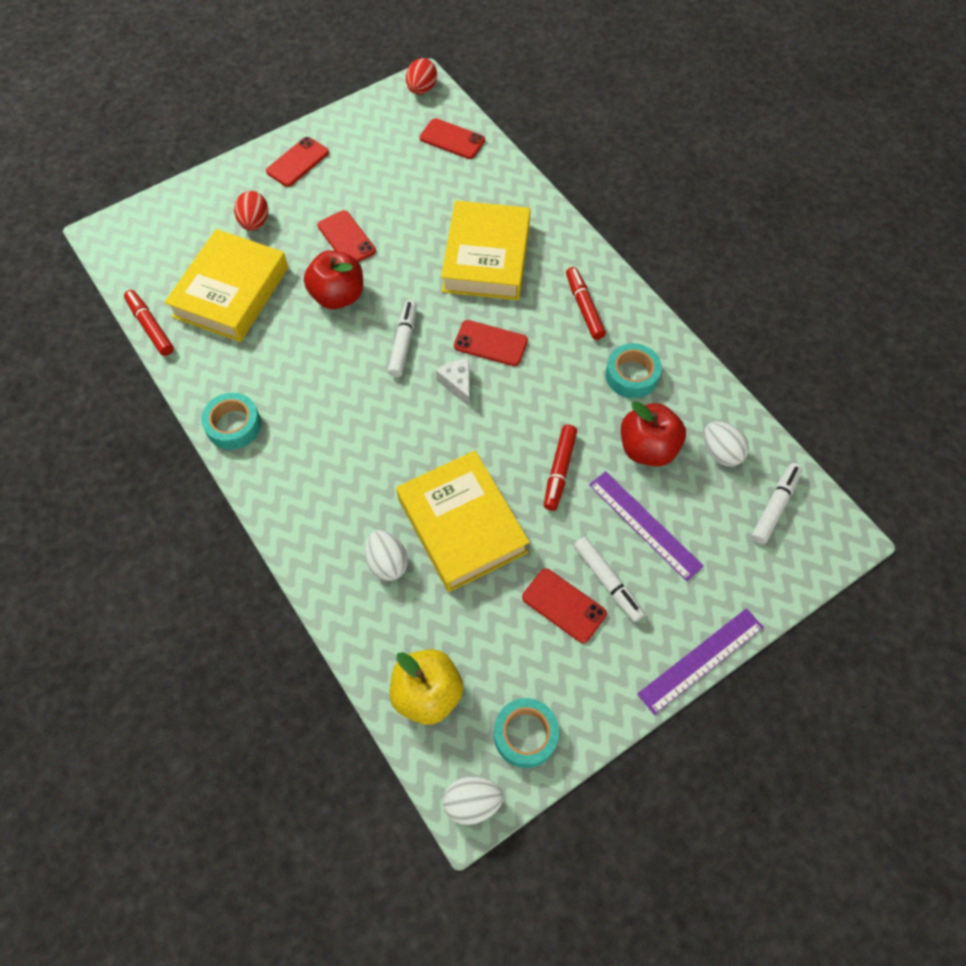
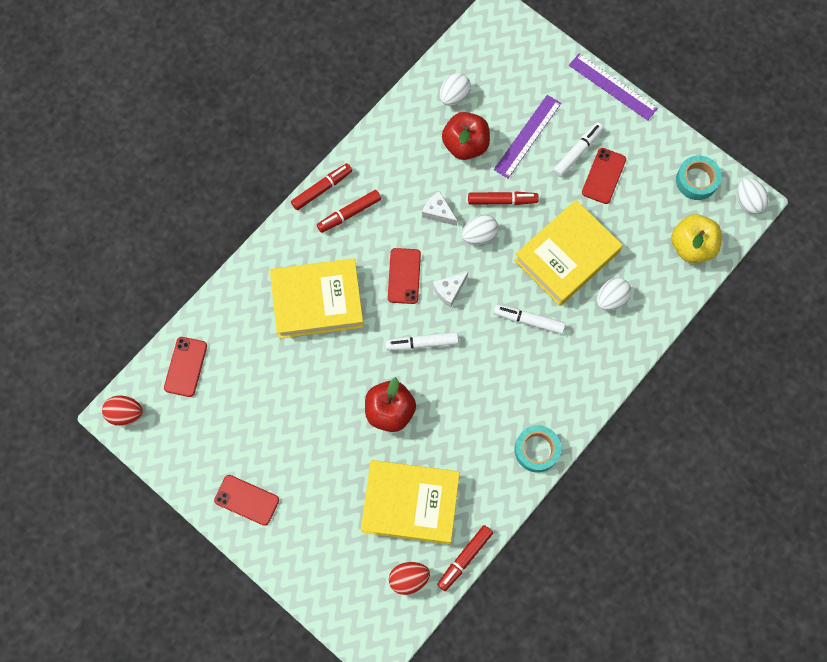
camera: 105 degrees left, 10 degrees up
(255, 222) = (329, 512): red egg -> red egg (408, 578)
(346, 238) = (326, 424): red phone -> none
(519, 433) = (479, 235): none -> white egg
(562, 396) = (438, 212): none -> white cheese
(622, 288) = (322, 189): none -> red marker
(631, 375) = (405, 166): turquoise tape -> none
(775, 506) = (487, 56): white marker -> white marker (528, 320)

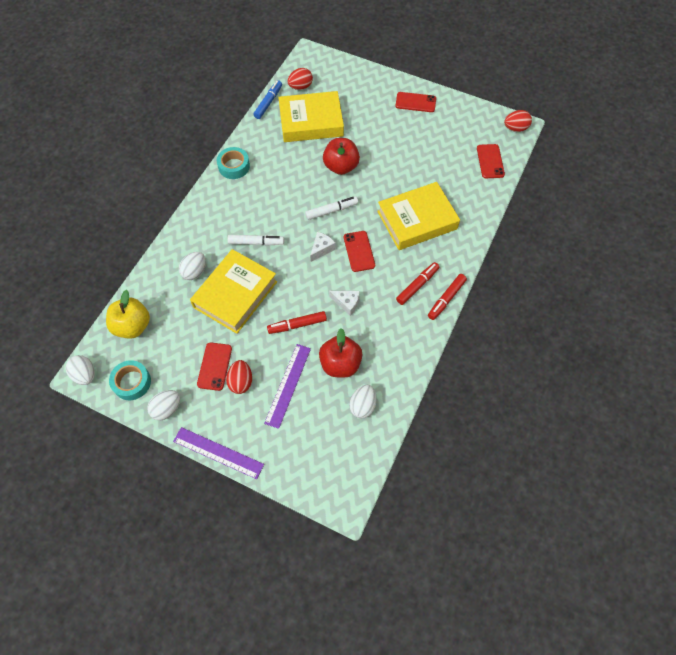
camera: 165 degrees right, 10 degrees down
(464, 558) = (268, 103): red marker -> blue marker
(479, 235) = (309, 294): white egg -> white egg (167, 409)
(577, 152) = (241, 381): white marker -> red egg

